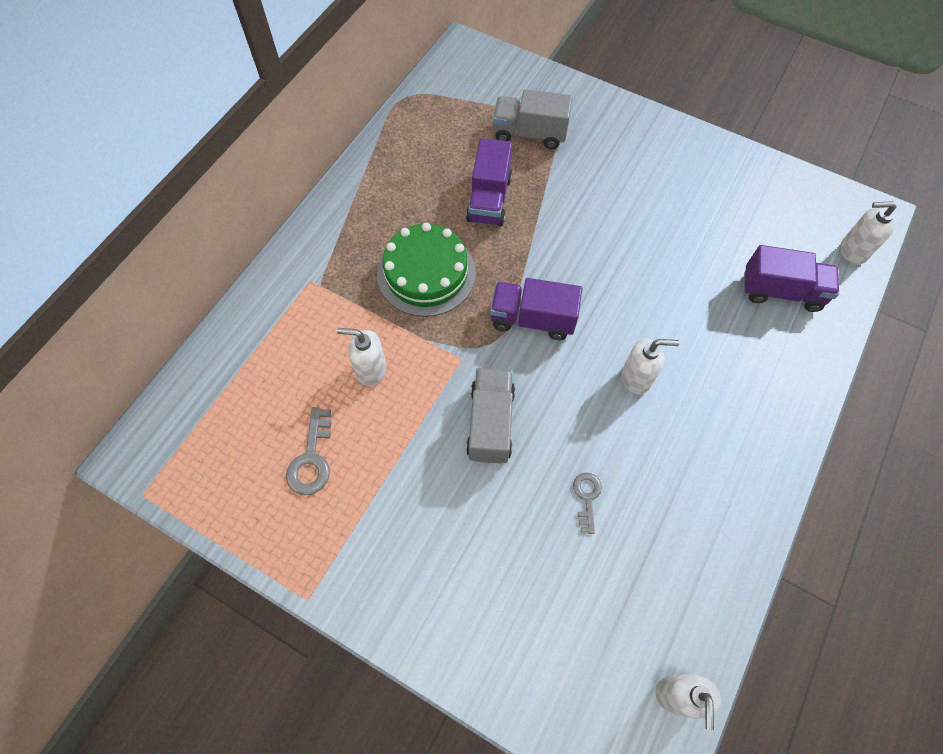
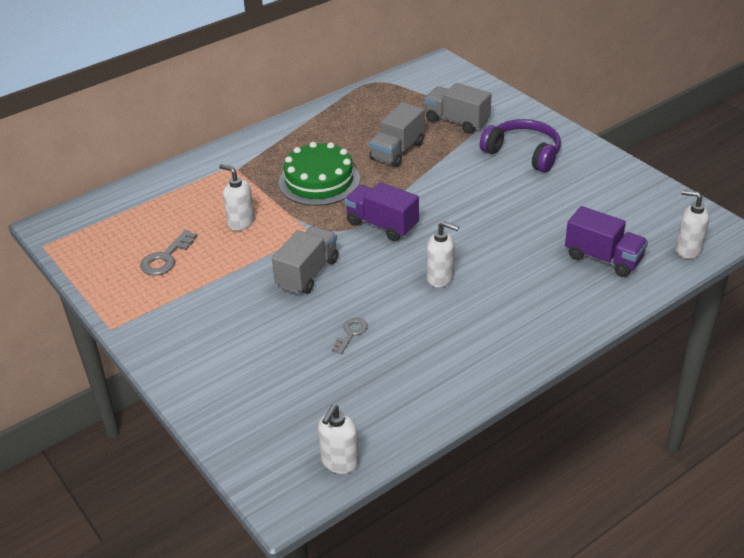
camera: 25 degrees right, 25 degrees down
(489, 199) = (397, 151): purple truck -> grey truck
(624, 162) = (523, 153): none -> purple headphones

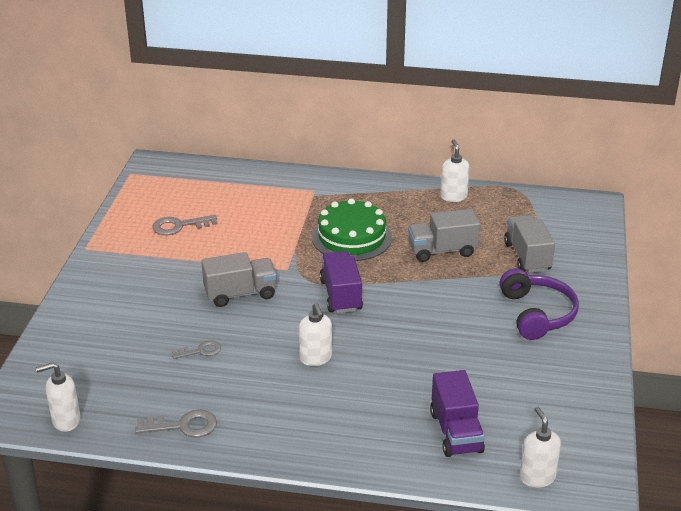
camera: 45 degrees right, 5 degrees down
(241, 222) = (257, 233): white soap dispenser -> white soap dispenser (453, 196)
(433, 393) = (183, 426): none -> grey key

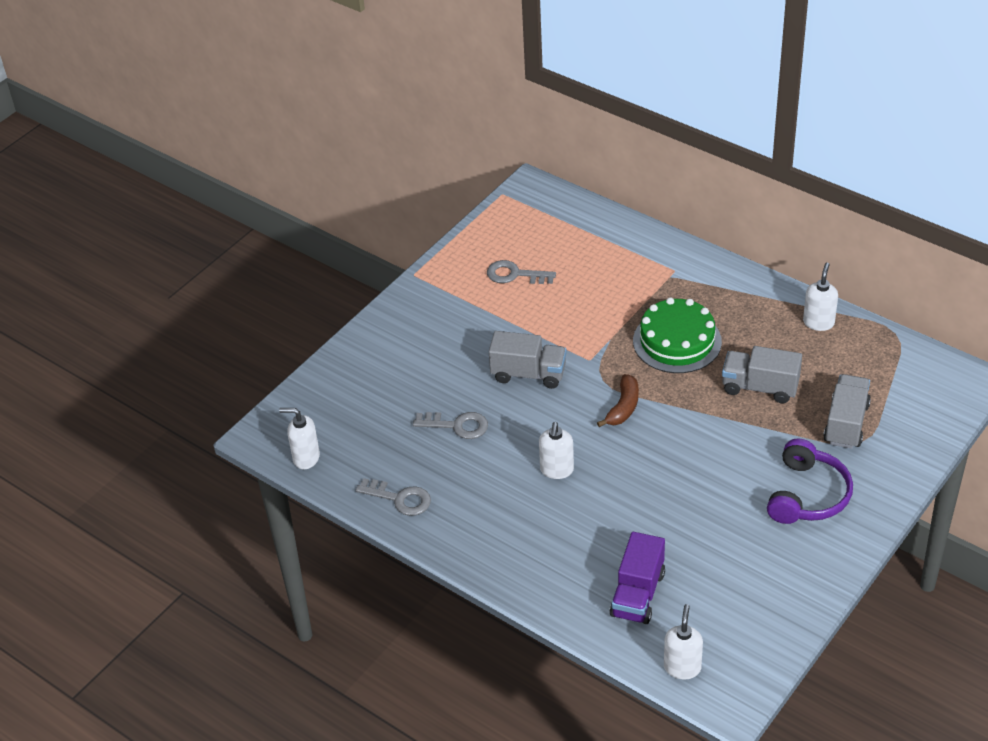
camera: 30 degrees right, 10 degrees up
(200, 351) = (457, 425): grey key -> grey key, size x1.53
(341, 295) = (623, 407): purple truck -> brown banana

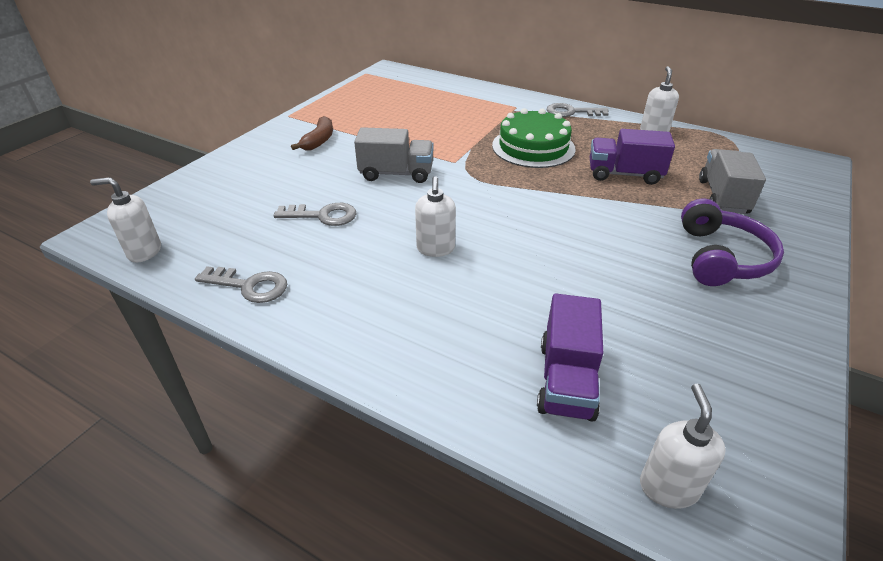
camera: 10 degrees left, 5 degrees down
(515, 275) = (379, 113): grey key -> grey key (571, 112)
(623, 407) = (496, 194): brown banana -> brown banana (319, 141)
(760, 387) = (624, 174): grey truck -> purple truck

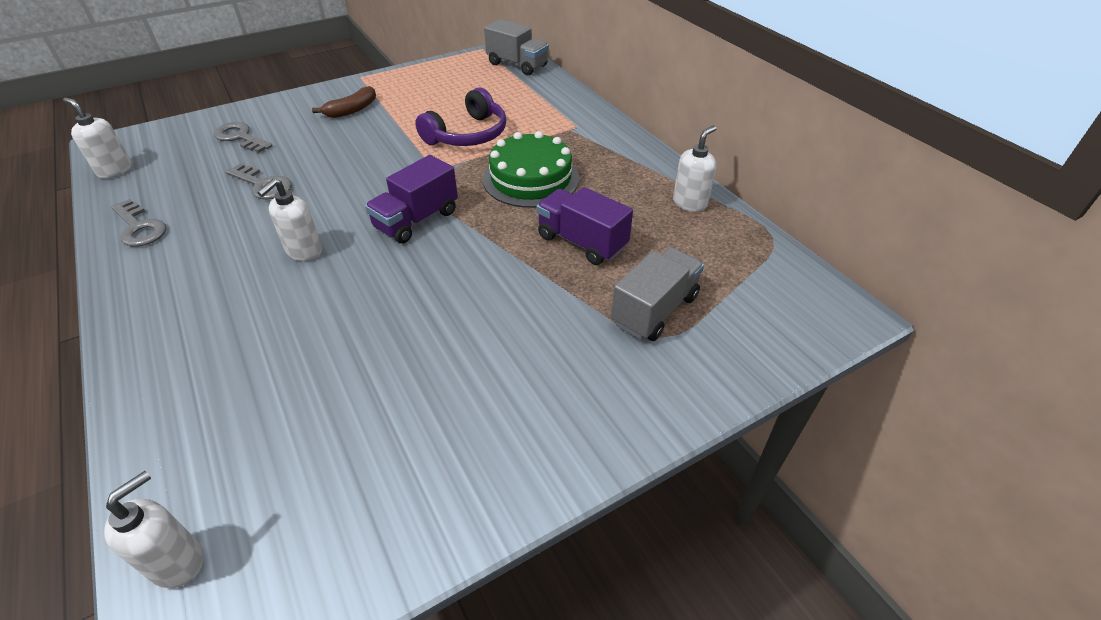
camera: 30 degrees right, 5 degrees up
(396, 173) = (370, 165): grey truck -> grey truck (517, 65)
(566, 380) = (237, 422): purple truck -> purple truck (416, 220)
(571, 112) = (628, 150): grey key -> grey key (240, 137)
(721, 257) = (548, 377): purple headphones -> purple headphones (468, 134)

